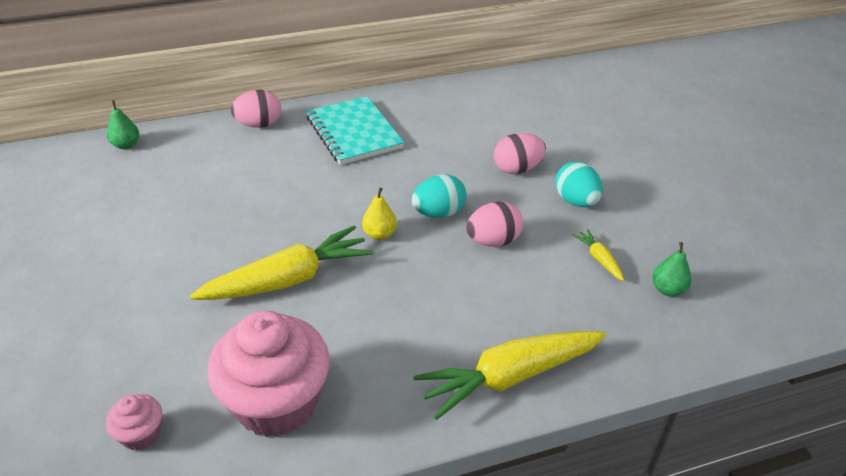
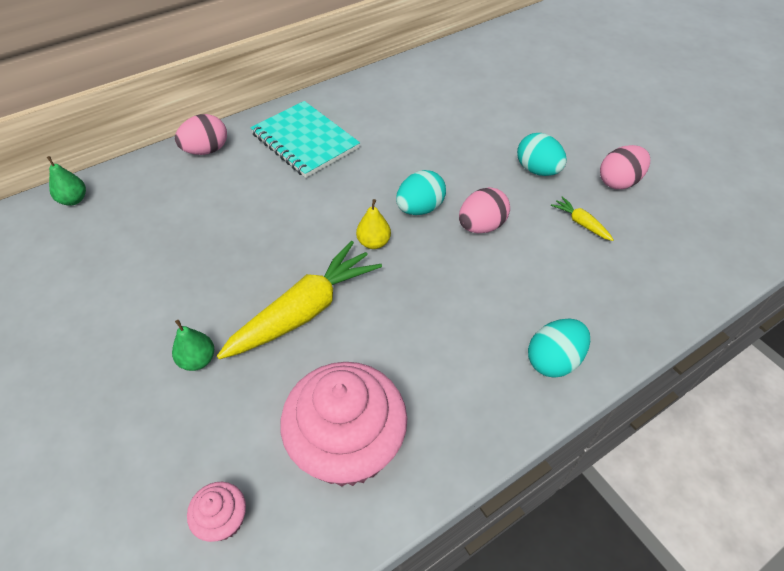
camera: 15 degrees left, 10 degrees up
(510, 377) = (553, 360): yellow carrot -> turquoise egg
(517, 169) = (472, 149): pink egg -> pink egg (619, 182)
(667, 290) = (650, 240): green pear -> green pear (198, 360)

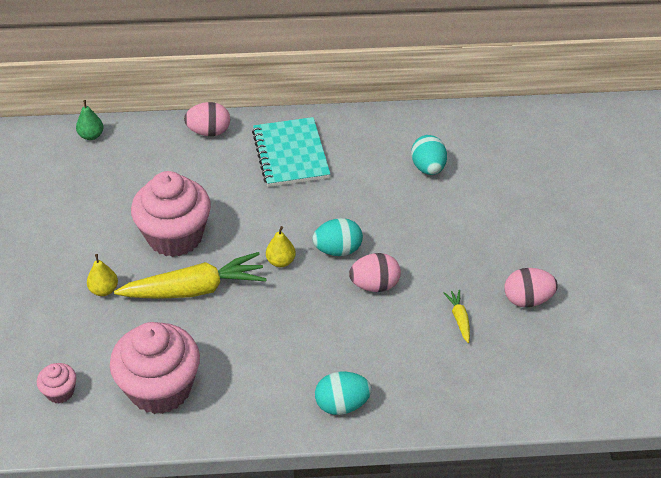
camera: 30 degrees right, 5 degrees down
(198, 360) = (104, 290): green pear -> yellow pear
(242, 264) = (175, 236): none -> pink cupcake
(537, 170) = (464, 259): turquoise egg -> turquoise egg (428, 168)

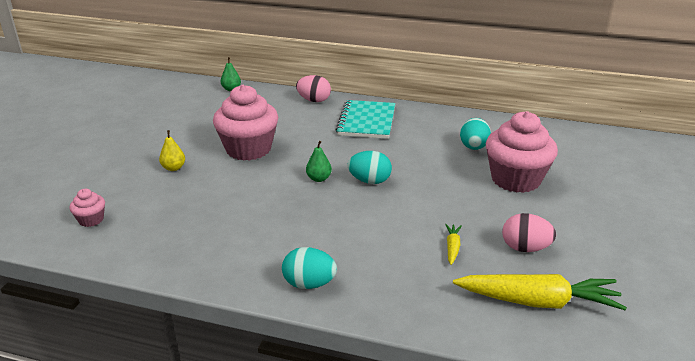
camera: 20 degrees right, 15 degrees down
(160, 388) = (166, 235): pink cupcake -> pink cupcake (515, 179)
(194, 289) = (240, 181): yellow carrot -> yellow carrot (537, 301)
(281, 261) = (319, 179): yellow pear -> green pear
(374, 285) = (388, 209): pink egg -> none

